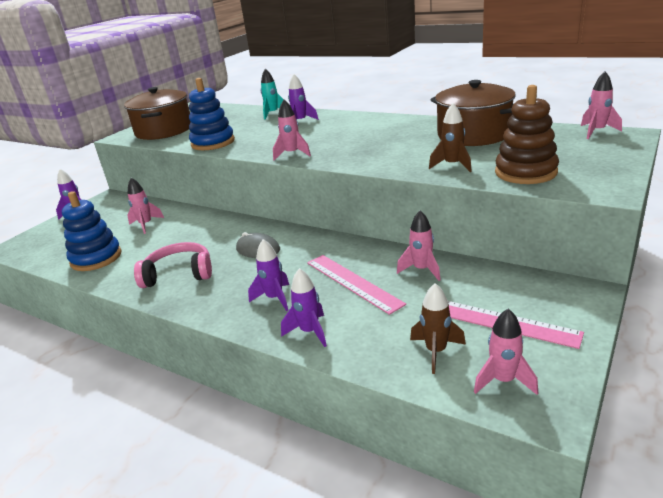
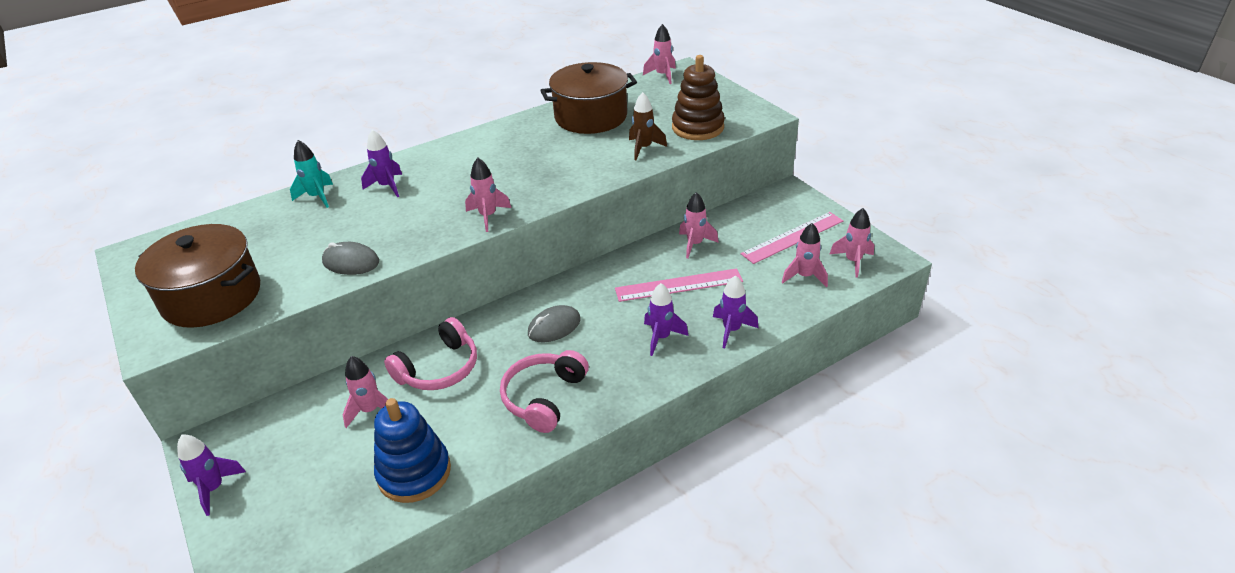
camera: 65 degrees left, 10 degrees up
(192, 229) = (439, 368): none -> pink headphones
(213, 143) = (351, 262): blue stacking toy -> grey mouse
(436, 351) = (804, 276): brown rocket -> pink rocket

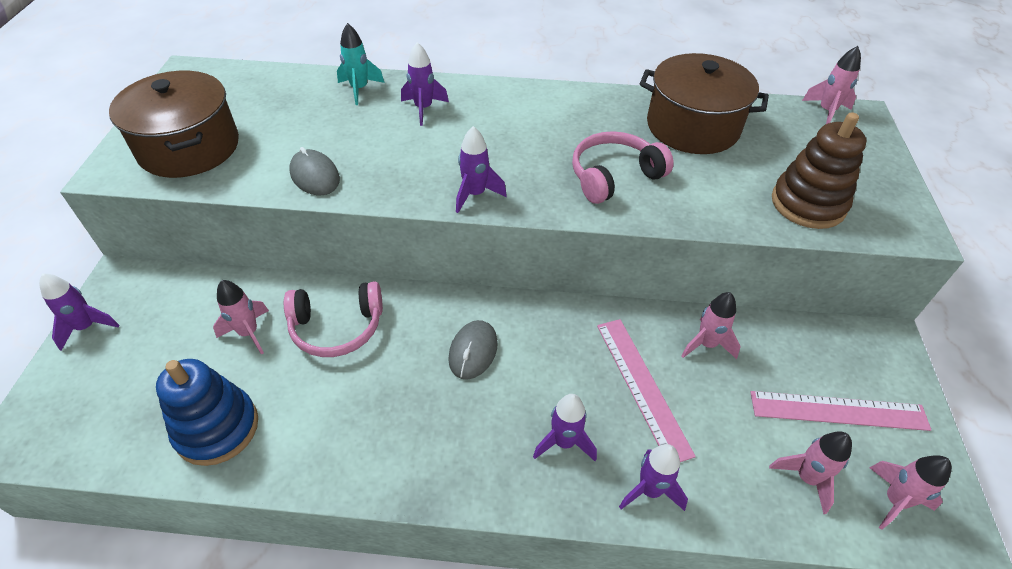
camera: 35 degrees right, 10 degrees up
(488, 216) = (475, 194): pink rocket -> purple rocket
(544, 397) = (390, 430): pink headphones -> pink headphones (614, 176)
(554, 327) = (473, 351): grey mouse -> grey mouse turned 75 degrees counterclockwise
(644, 148) = (715, 198): brown rocket -> none
(679, 285) = (642, 386): pink ruler -> pink ruler turned 45 degrees clockwise

